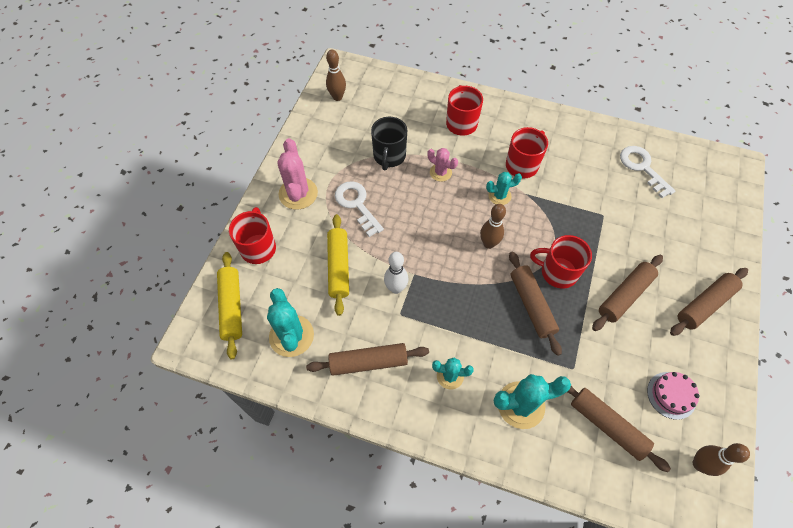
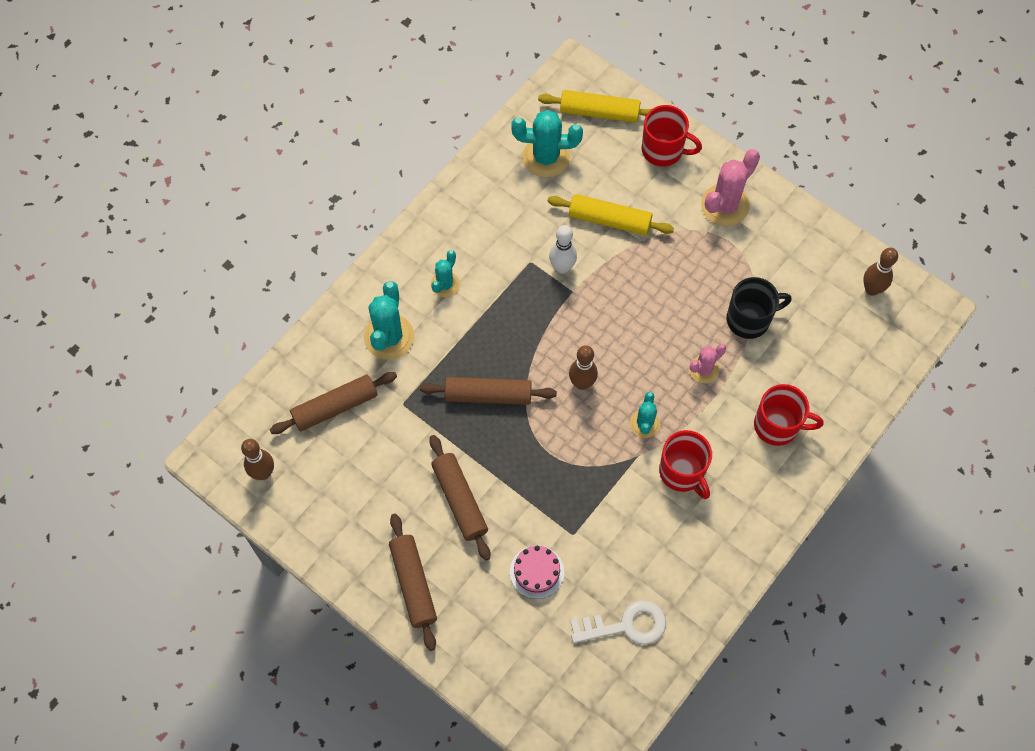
camera: 110 degrees right, 5 degrees up
(298, 193) = (725, 205): pink cactus -> pink cactus turned 60 degrees counterclockwise
(357, 205) = (687, 262): white key -> none
(368, 362) = (489, 216): brown rolling pin -> none
(389, 156) = (749, 319): black mug -> black mug turned 135 degrees clockwise
(558, 272) = (517, 442): red mug -> none
(671, 395) = (335, 486): pink cake -> pink cake (536, 572)

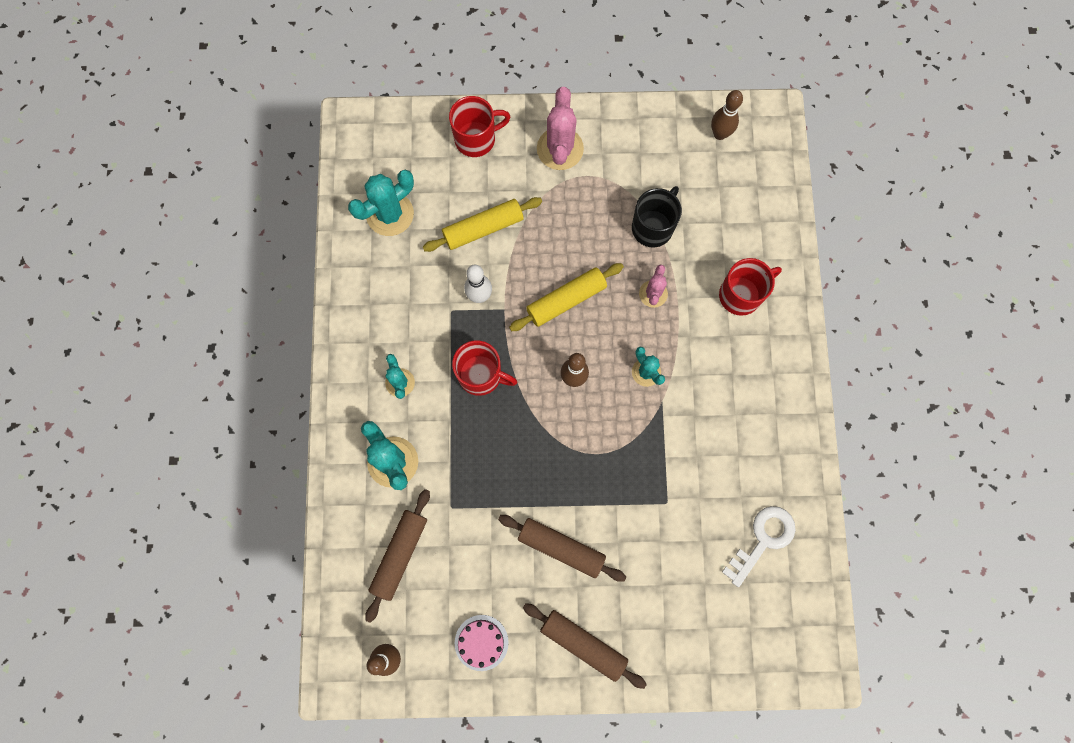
camera: 40 degrees left, 10 degrees up
(488, 395) = (511, 446): brown rolling pin -> none
(536, 572) = (665, 555): pink cake -> pink cake (481, 642)
(599, 112) = (400, 145): yellow rolling pin -> yellow rolling pin (566, 300)
(682, 472) = (704, 387): red mug -> red mug (481, 375)

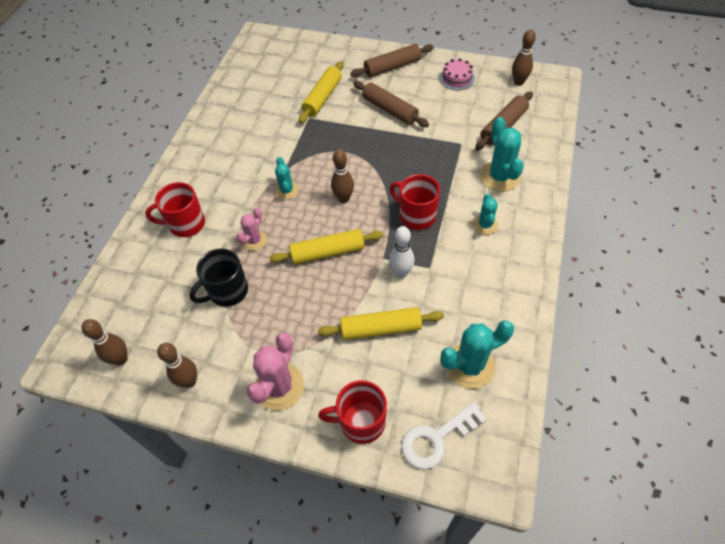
camera: 160 degrees left, 20 degrees down
(583, 644) = (392, 67): brown rolling pin -> brown rolling pin turned 75 degrees counterclockwise
(644, 132) = (189, 381): none -> brown bowling pin
(663, 549) = (322, 97): none -> yellow rolling pin
(762, 540) = (257, 90): white key -> white key (437, 438)

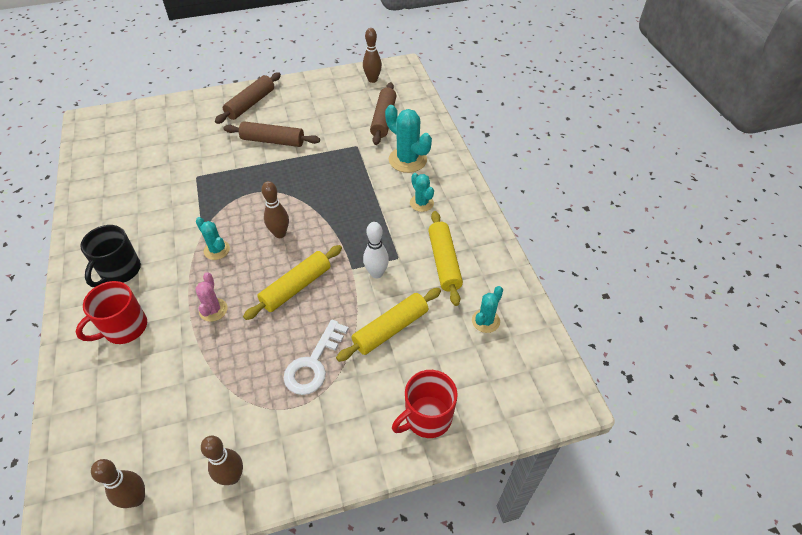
camera: 35 degrees left, 5 degrees down
(227, 291) = (216, 370): black mug -> black mug (120, 271)
(279, 386) = (330, 430): pink cactus -> none
(322, 97) = (198, 153): yellow rolling pin -> yellow rolling pin (444, 262)
(416, 216) = (358, 220): red mug -> none
(437, 438) = (499, 394): white key -> white key (314, 363)
(457, 78) = (317, 94): pink cake -> none
(470, 365) = (485, 321): turquoise cactus -> turquoise cactus, size x0.59

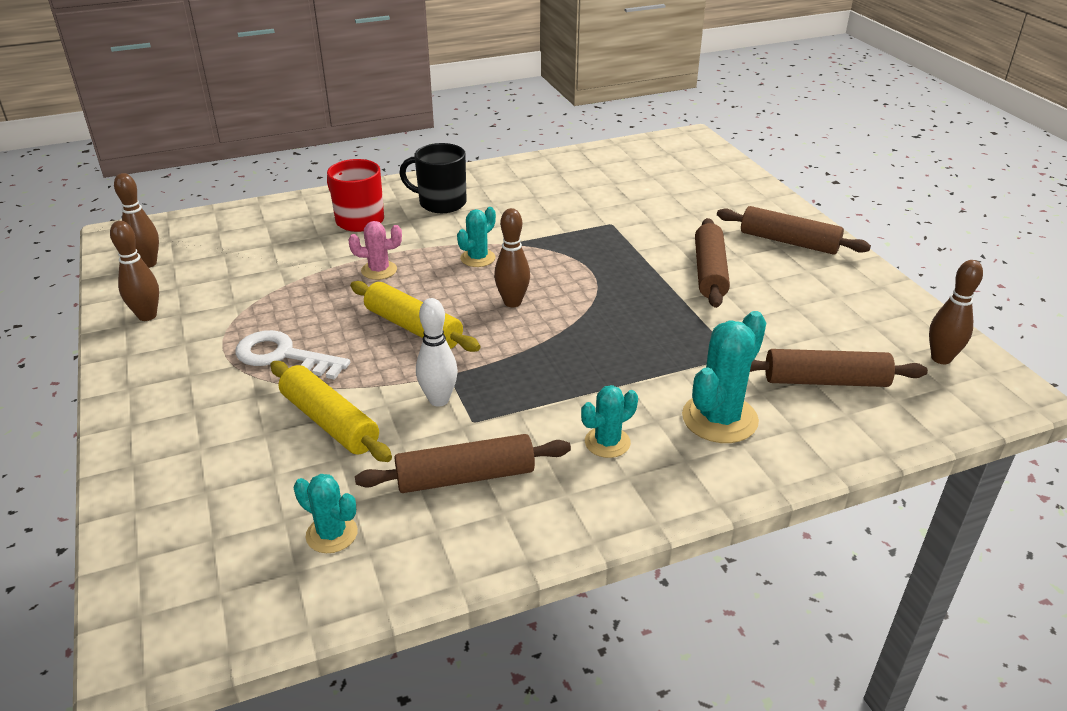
camera: 85 degrees right, 15 degrees down
(427, 417) = (169, 468): red mug -> none
(444, 262) = (465, 477): yellow rolling pin -> brown rolling pin

